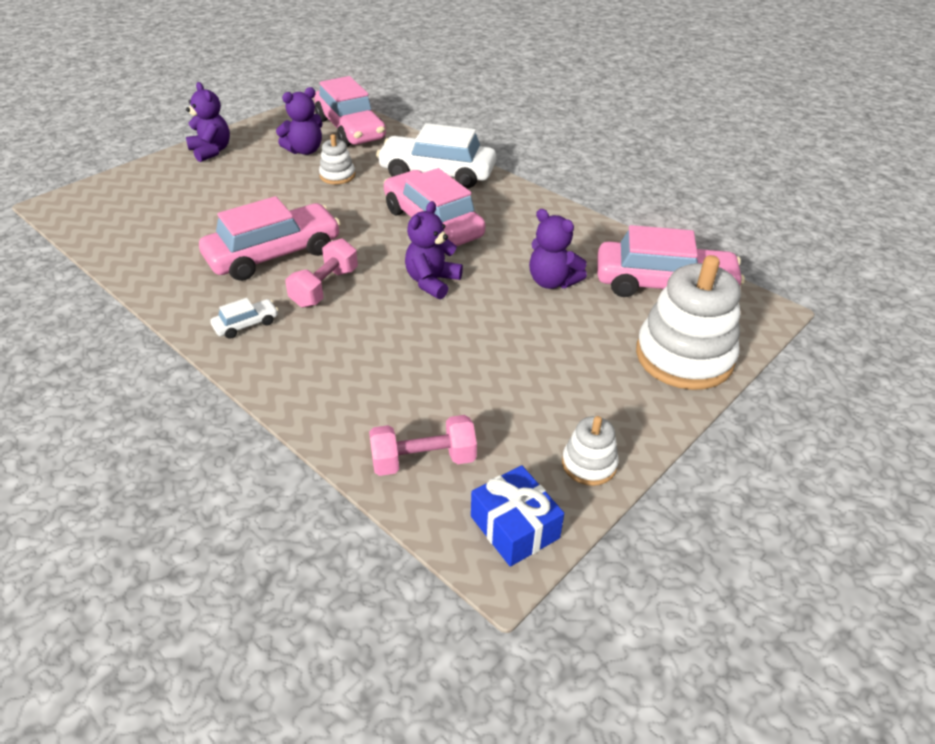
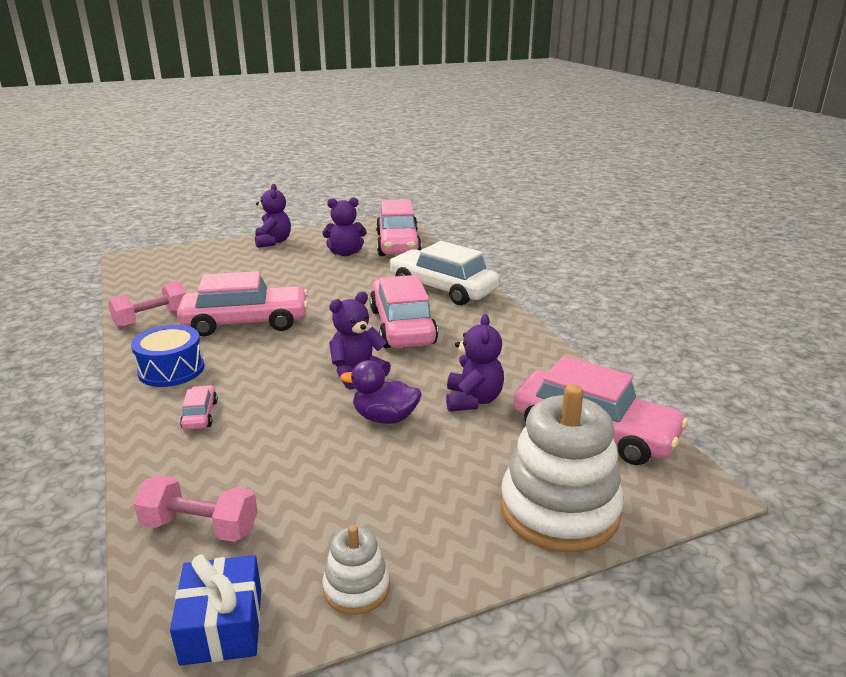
camera: 25 degrees right, 15 degrees down
(246, 324) = (171, 370): white car -> blue drum
(323, 362) = (200, 415): none -> pink car
(325, 287) = (261, 356): pink dumbbell -> pink dumbbell (152, 319)
(337, 176) = (354, 275): white stacking toy -> none
(493, 318) = (385, 418): none -> purple duck
(552, 282) = (473, 400): purple teddy bear -> purple teddy bear turned 150 degrees counterclockwise

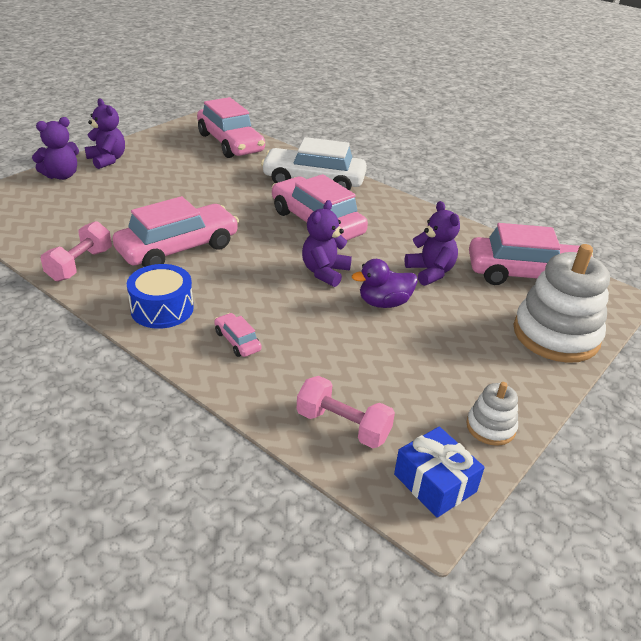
camera: 30 degrees left, 10 degrees up
(200, 527) = (343, 426): pink dumbbell -> pink dumbbell turned 45 degrees clockwise
(345, 253) = (192, 160): purple teddy bear -> purple teddy bear (61, 176)

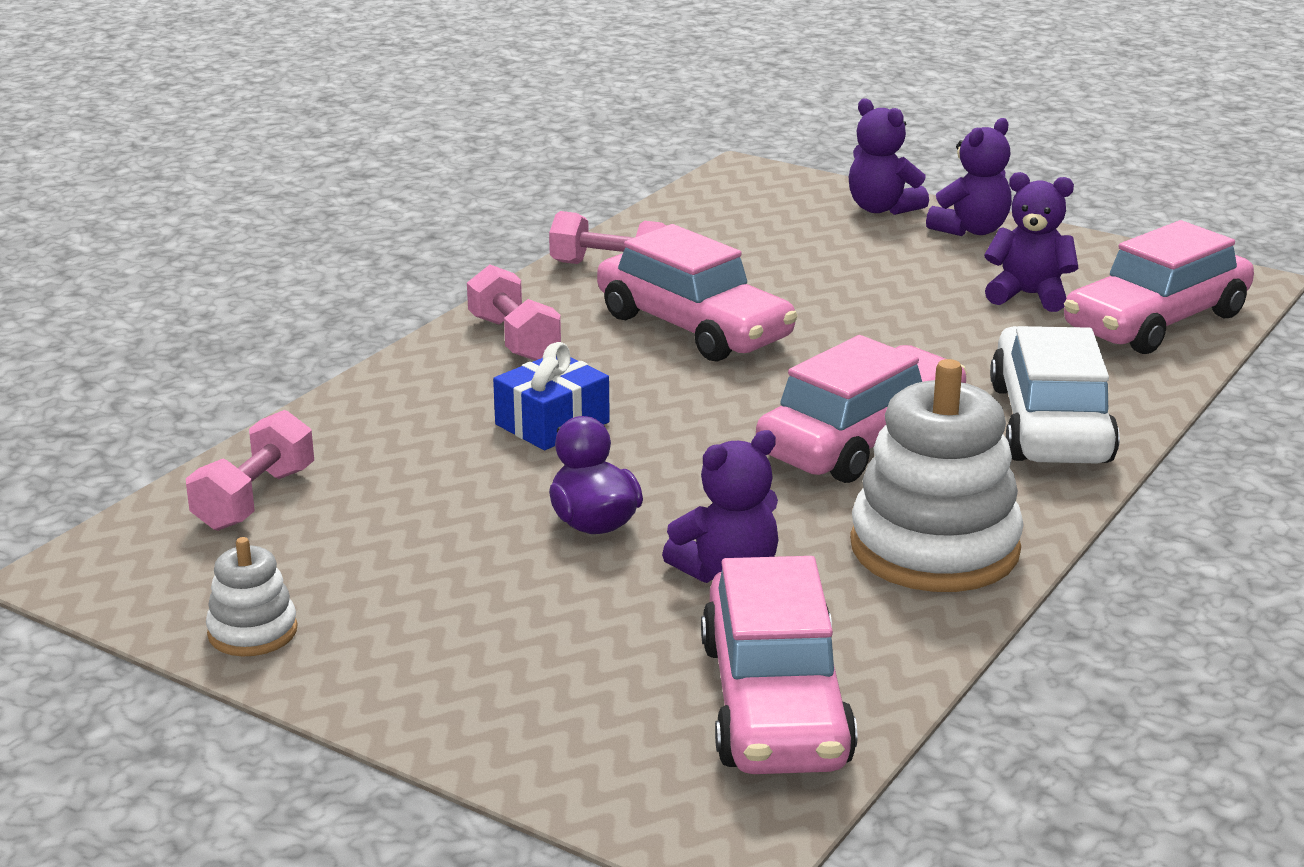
camera: 85 degrees right, 10 degrees down
(162, 309) = (514, 339): blue drum -> pink dumbbell
(237, 341) = (445, 402): pink car -> none
(324, 272) = (675, 459): purple teddy bear -> purple teddy bear (1029, 295)
(435, 483) = (133, 577): blue gift -> blue gift (552, 423)
(556, 335) = (539, 727): white stacking toy -> white stacking toy (934, 548)

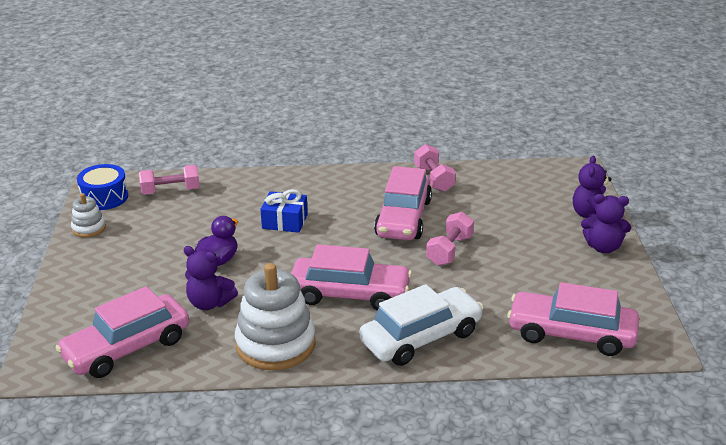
camera: 55 degrees right, 5 degrees up
(151, 579) = (104, 197): none -> blue drum
(514, 339) = (344, 185): pink dumbbell -> pink dumbbell (449, 250)
(1029, 295) = (550, 288): purple teddy bear -> none

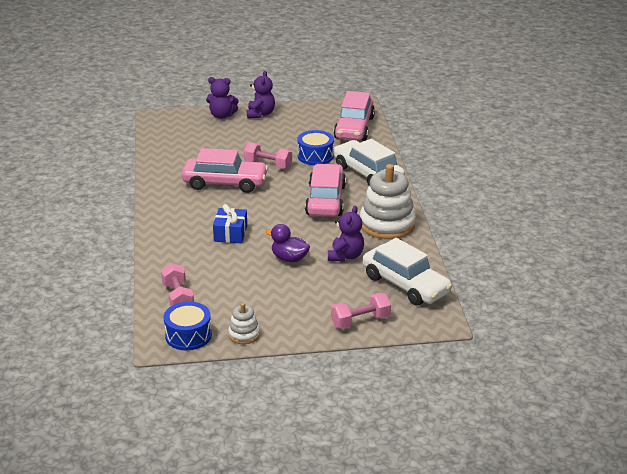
camera: 95 degrees left, 0 degrees up
(127, 348) = (405, 285): pink car -> white car
(434, 179) = (166, 172): pink dumbbell -> pink dumbbell (360, 321)
(476, 291) = (315, 156): none -> blue drum

